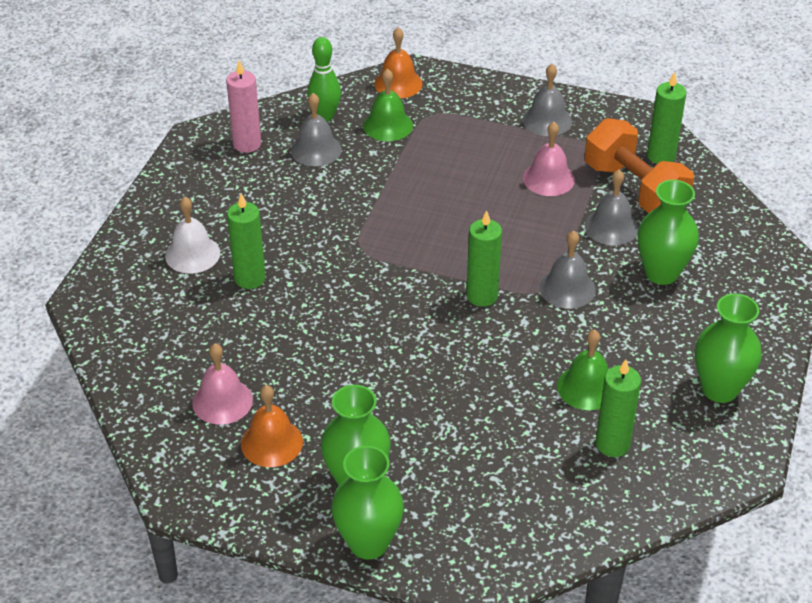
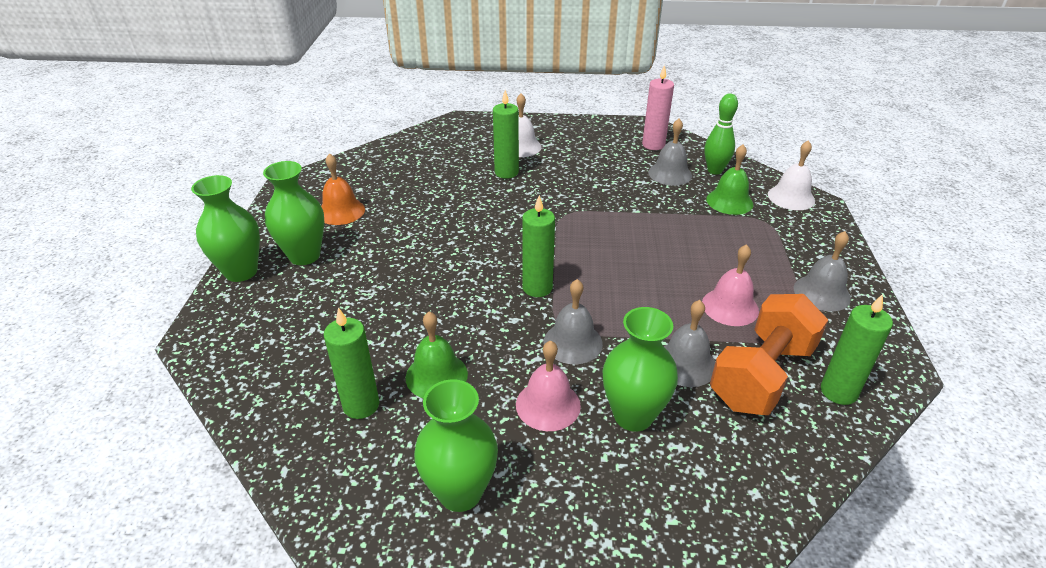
camera: 75 degrees right, 5 degrees down
(222, 401) = (378, 184): pink bell -> pink bell (548, 405)
(398, 83) = (791, 197): orange bell -> white bell

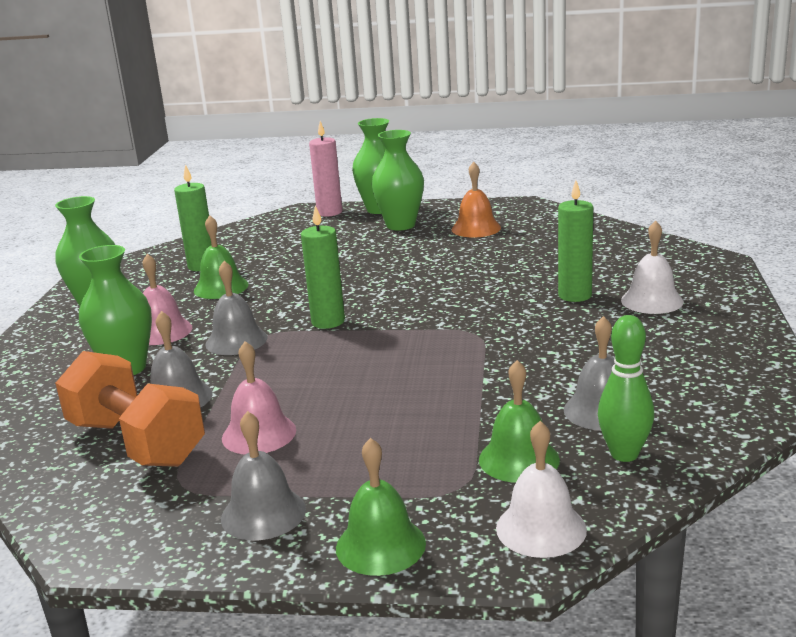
camera: 95 degrees right, 15 degrees down
(653, 145) = (703, 400): pink candle -> pink candle (329, 212)
(829, 246) = (380, 545): none -> green bell
(838, 392) = (83, 492): green candle -> none

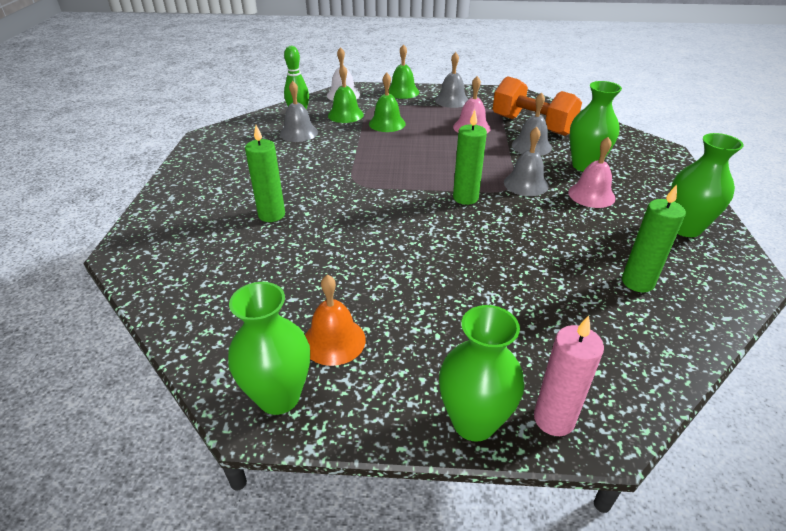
camera: 175 degrees right, 15 degrees up
(221, 287) = (586, 244): green bell -> green bell (387, 123)
(400, 225) = (433, 360): green vase -> green vase (279, 397)
(652, 300) = (217, 206): white bell -> none

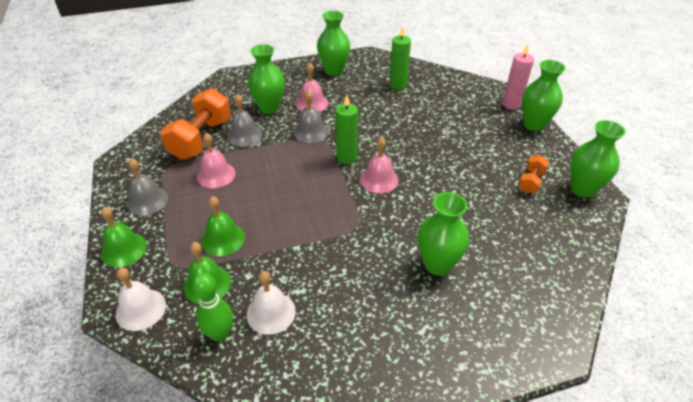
camera: 110 degrees left, 5 degrees up
(271, 215) = (437, 264): green candle -> green vase
(299, 133) = (271, 312): grey bell -> white bell
(334, 341) = (531, 181): orange bell -> orange dumbbell
(415, 210) = (379, 179): none -> pink bell

